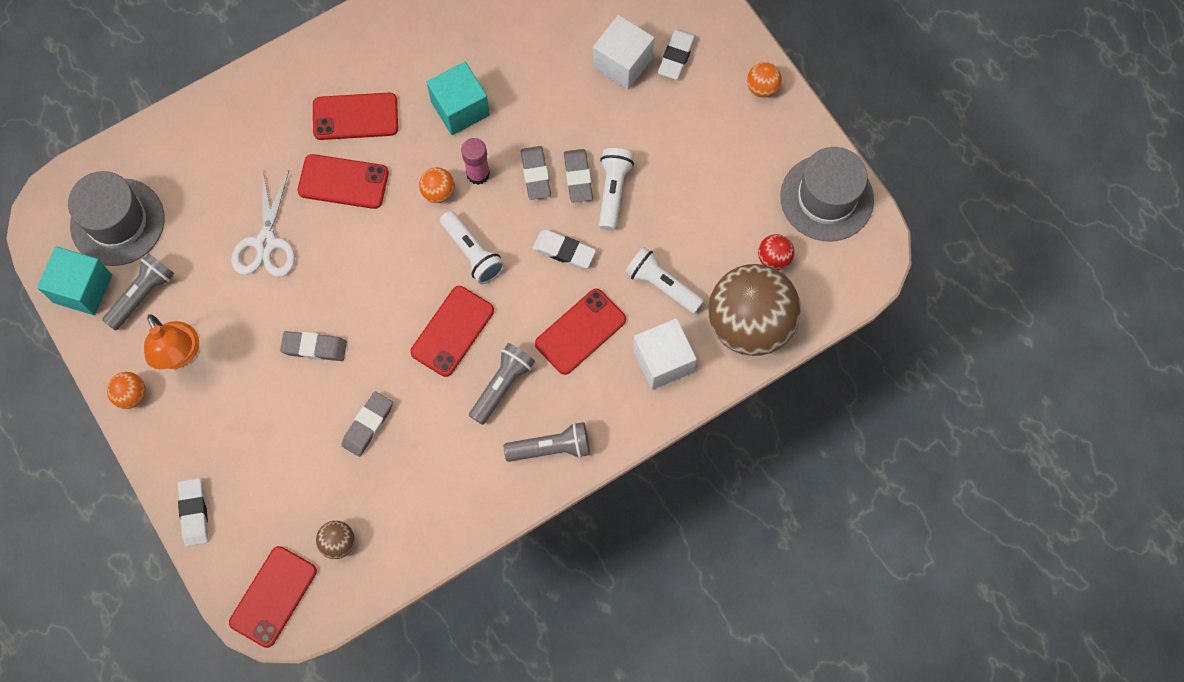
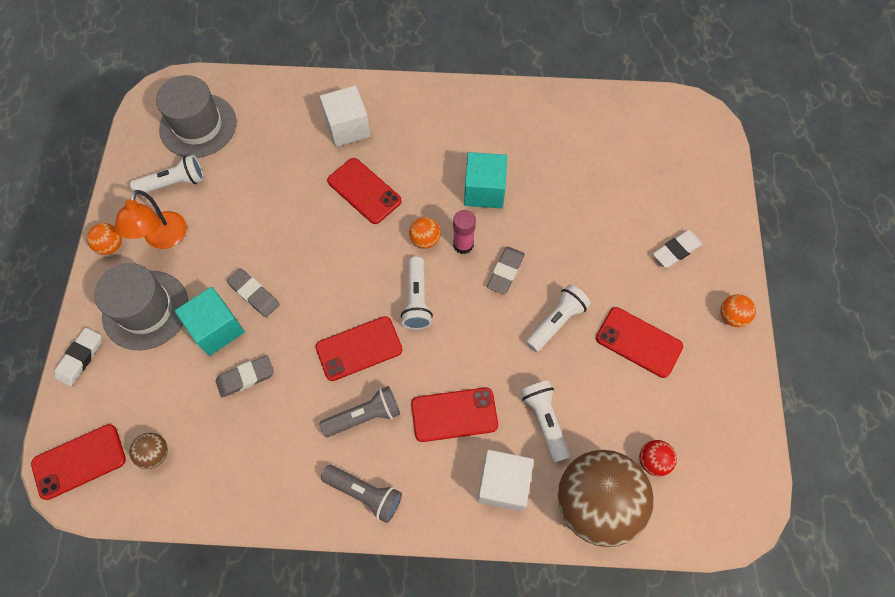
camera: 35 degrees right, 5 degrees down
(83, 288) = (141, 155): turquoise cube -> turquoise cube (216, 328)
(143, 295) = (174, 183): grey flashlight -> white flashlight
(266, 243) = (280, 200): white scissors -> none
(355, 116) = (406, 152): red phone -> red phone (638, 342)
(564, 251) = (486, 343): white eraser -> none
(578, 177) = (536, 294): grey eraser -> none
(622, 63) = (630, 230): white cube -> white cube (348, 127)
(826, 198) = (731, 440): grey hat -> grey hat (145, 310)

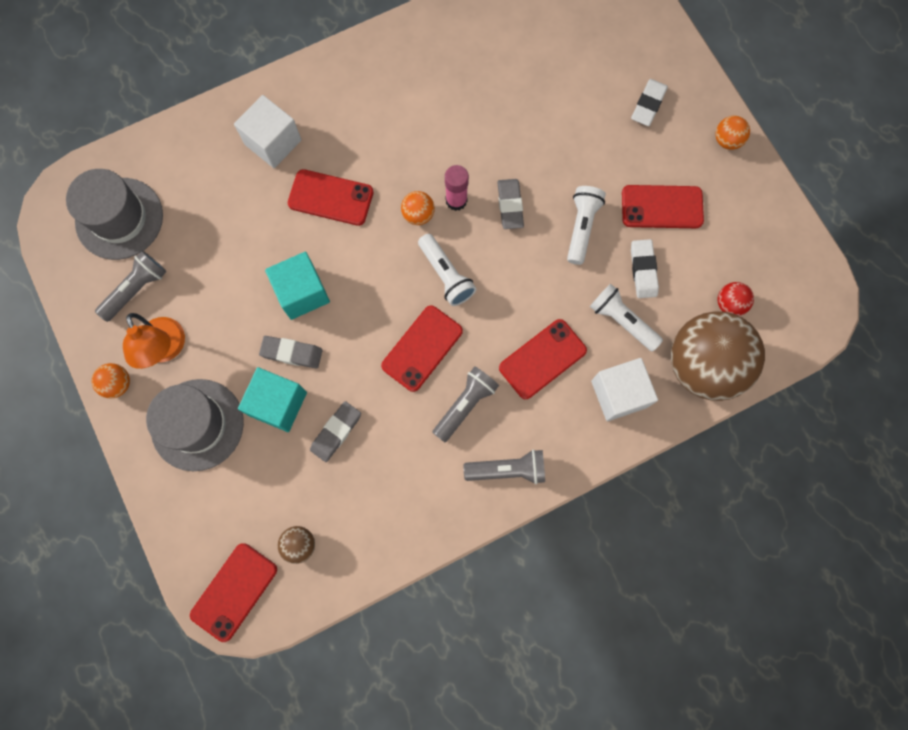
camera: 30 degrees left, 10 degrees up
(80, 358) = (166, 503): white eraser -> white eraser (643, 270)
(174, 183) = (136, 289): white flashlight -> grey flashlight
(484, 190) = (444, 137): turquoise cube -> turquoise cube (302, 293)

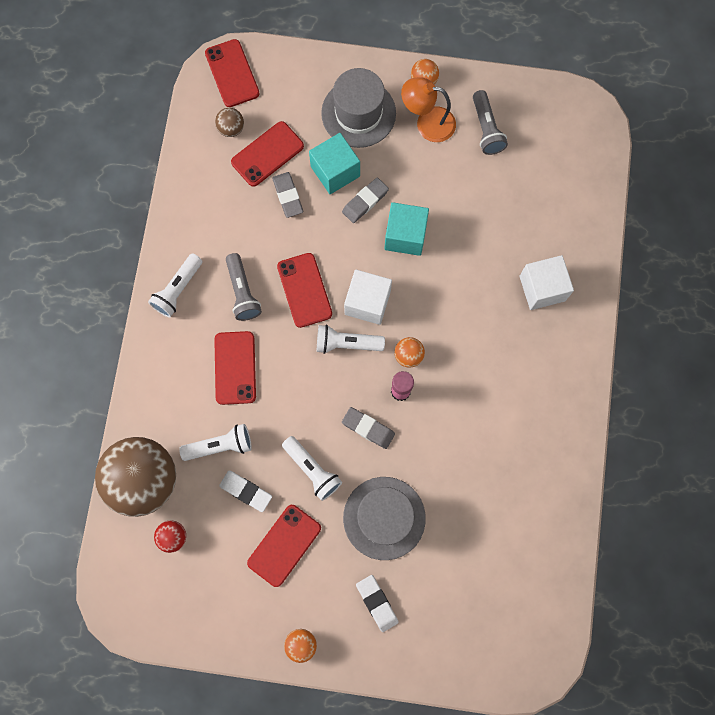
camera: 125 degrees right, 0 degrees up
(119, 218) = (551, 147): grey hat -> grey hat (384, 518)
(330, 198) = (466, 301): red phone -> red phone (267, 154)
(508, 469) = (178, 290): grey flashlight -> white flashlight
(619, 394) = (170, 403): white cube -> white cube (367, 302)

